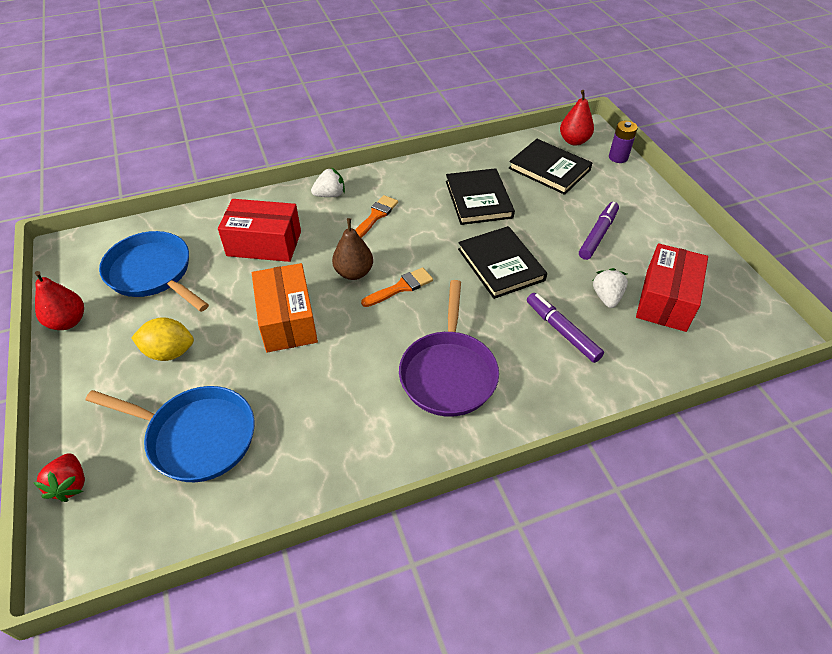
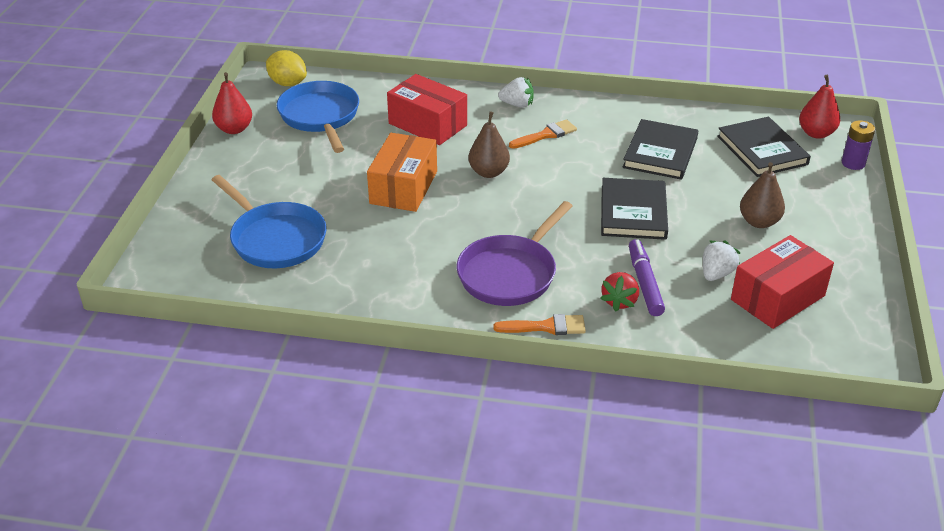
camera: 30 degrees right, 10 degrees down
(70, 485) = (170, 234): red strawberry -> red strawberry (619, 301)
(169, 352) = (294, 176): yellow lemon -> yellow lemon (288, 83)
(401, 287) = (522, 197): orange brush -> orange brush (546, 327)
(598, 235) = (759, 222): purple marker -> brown pear

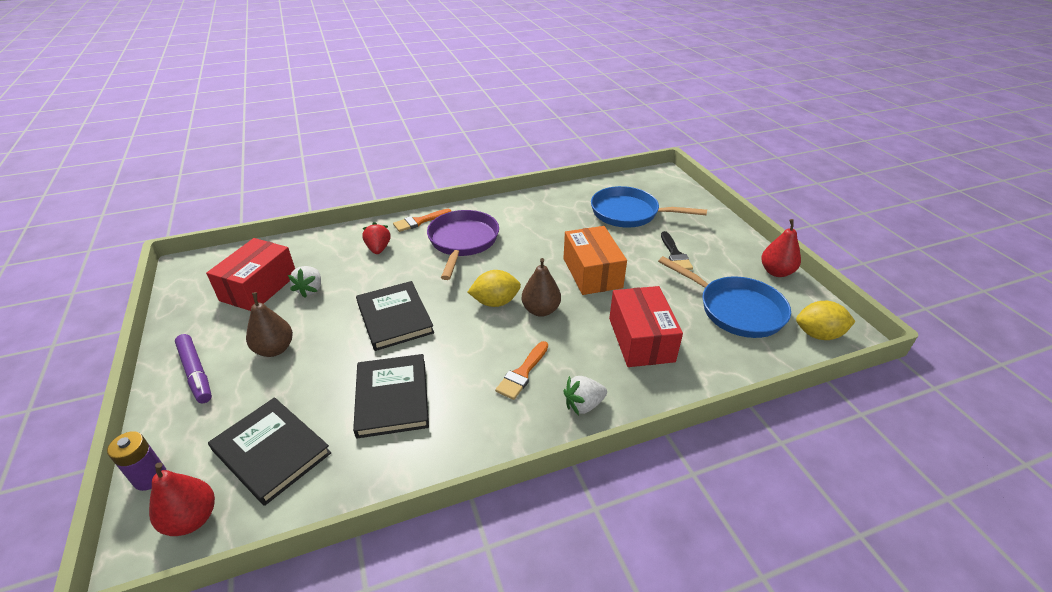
camera: 150 degrees right, 0 degrees up
(298, 175) = (675, 254): none -> black brush
(428, 124) = (641, 339): red box -> red box turned 75 degrees clockwise
(525, 193) = (495, 302): none -> yellow lemon
(644, 283) = (365, 265): purple marker -> purple marker (196, 372)

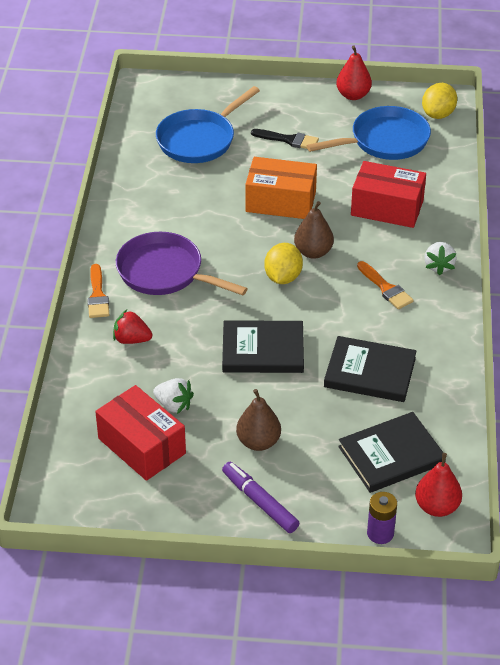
camera: 65 degrees left, 5 degrees up
(196, 372) = (259, 502): purple marker -> purple marker turned 120 degrees counterclockwise

